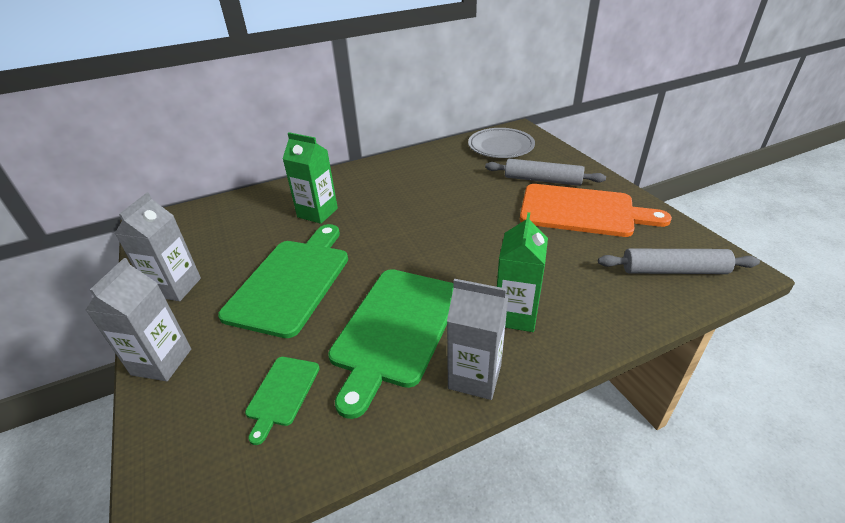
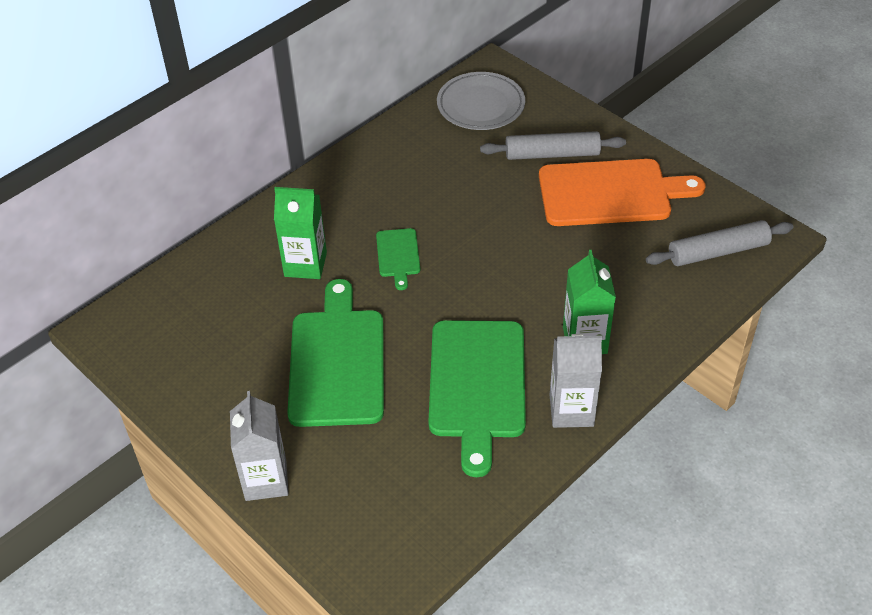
camera: 20 degrees left, 10 degrees up
(176, 287) = (209, 402): grey carton -> none
(282, 393) = (407, 474): green cutting board -> green cutting board (398, 255)

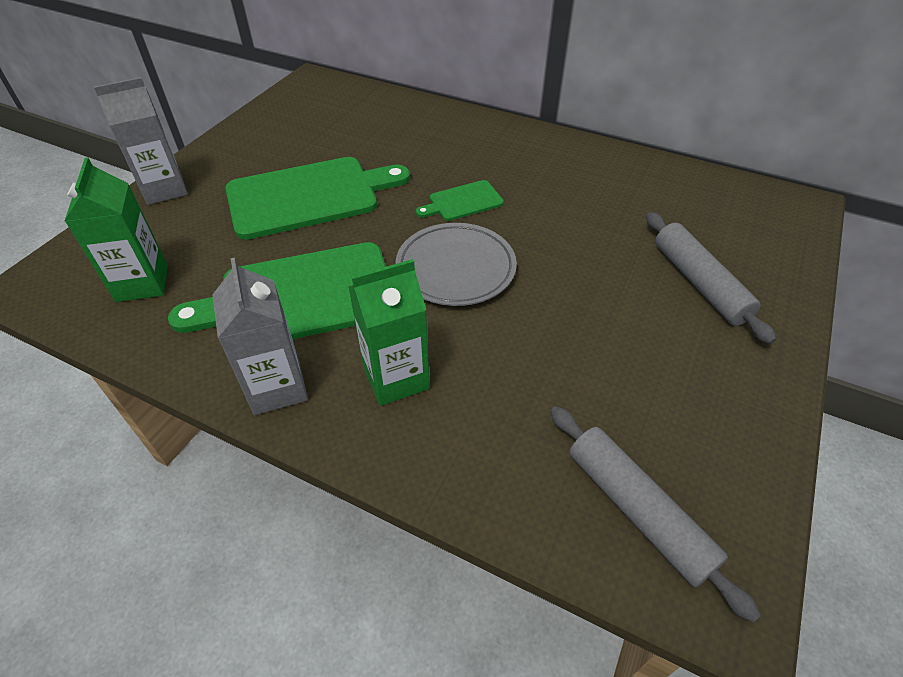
camera: 70 degrees right, 0 degrees up
(305, 264) = (423, 151): green carton -> green carton (142, 283)
(480, 105) = (730, 209): grey plate -> grey plate (455, 268)
(610, 193) = (672, 353): orange cutting board -> none

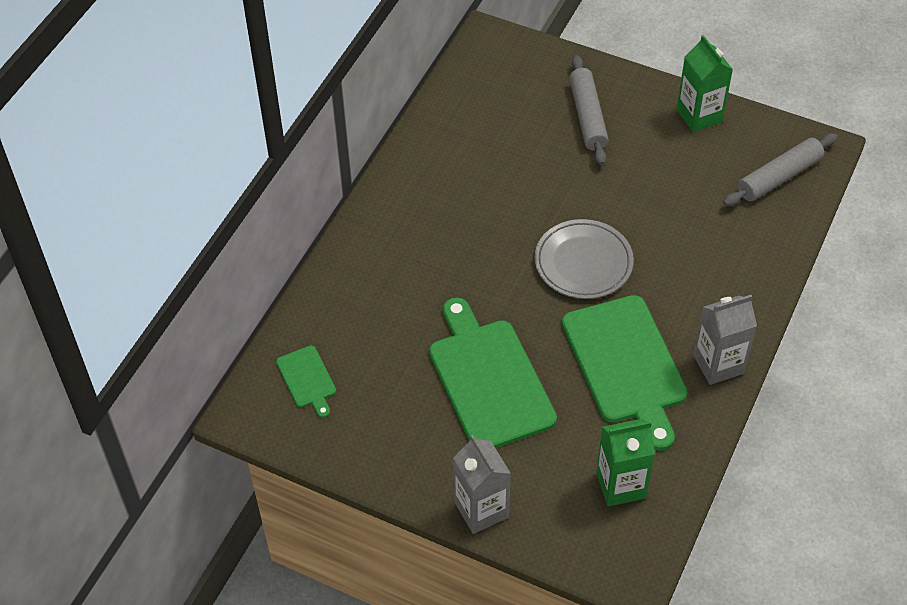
camera: 90 degrees left, 5 degrees up
(396, 378) = (700, 295): green carton -> green carton (699, 116)
(463, 202) = (493, 259): green cutting board -> green cutting board (307, 379)
(699, 283) = (587, 116): grey rolling pin -> grey rolling pin turned 75 degrees counterclockwise

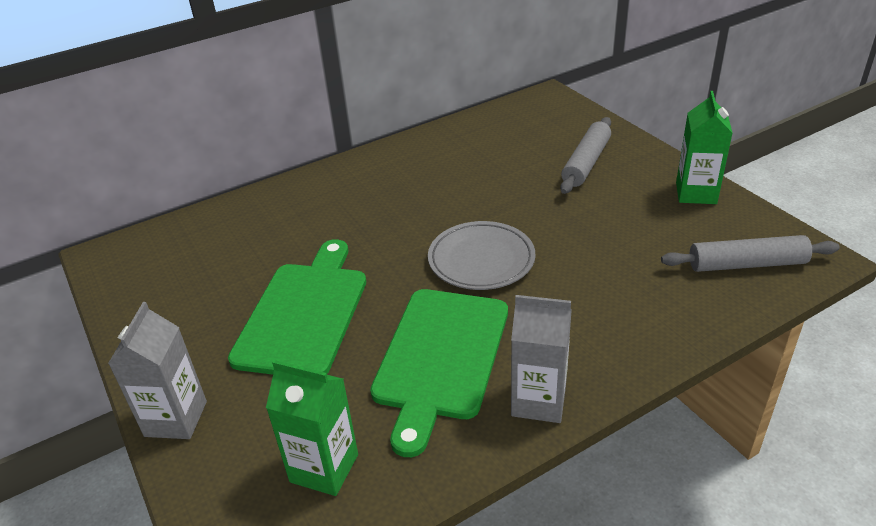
camera: 35 degrees right, 15 degrees down
(307, 379) = (171, 252): green cutting board -> none

